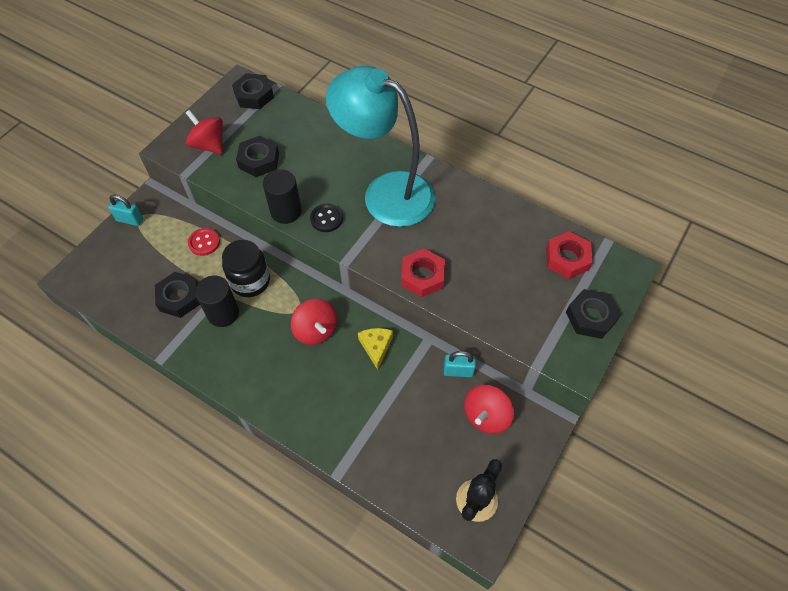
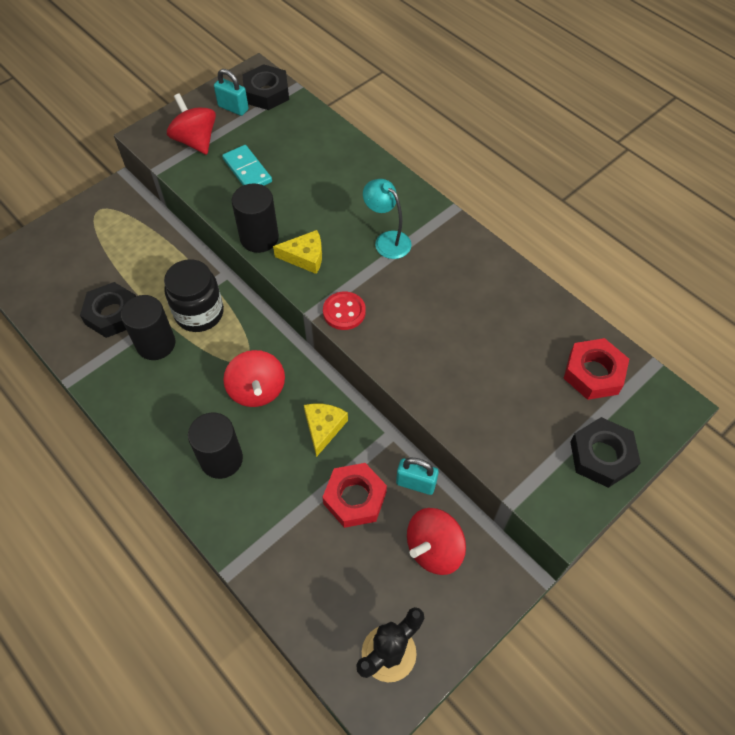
camera: 15 degrees right, 0 degrees up
(130, 220) = (87, 211): turquoise padlock -> turquoise padlock (233, 108)
(204, 242) = (161, 256): red button -> red button (344, 312)
(259, 160) = (247, 170): black nut -> turquoise domino
(305, 390) = (221, 459): none -> black cylinder
(326, 219) = (305, 257): black button -> yellow cheese
(386, 192) = (387, 240): turquoise lamp -> turquoise lamp, size x0.41
(422, 276) = (400, 353): red nut -> red nut (354, 498)

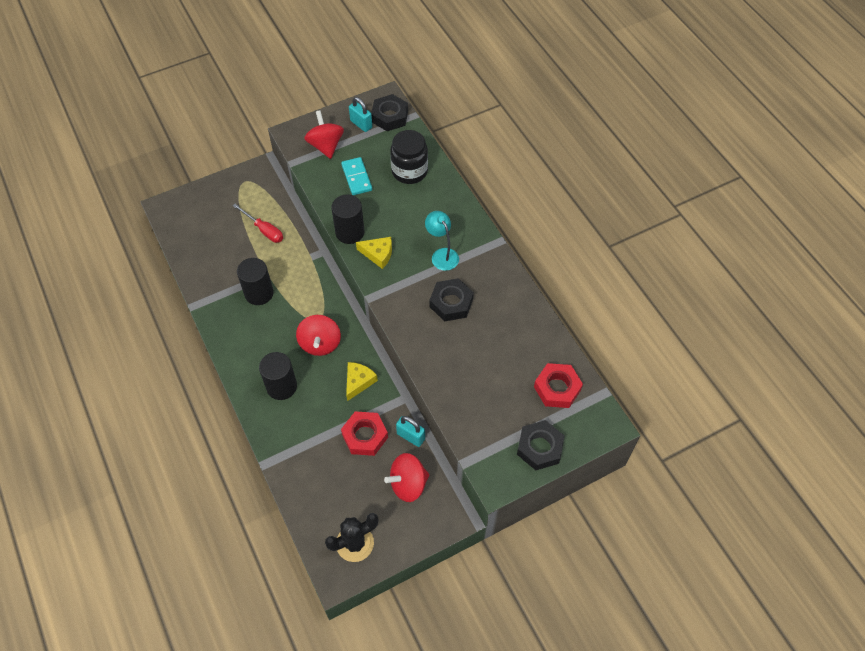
camera: 15 degrees right, 0 degrees up
(112, 314) = (234, 264): black nut -> black nut (451, 303)
(140, 263) = (264, 230): none -> red screwdriver
(199, 313) = (295, 277): black jar -> black jar (409, 171)
(344, 312) = (393, 302): red button -> none

